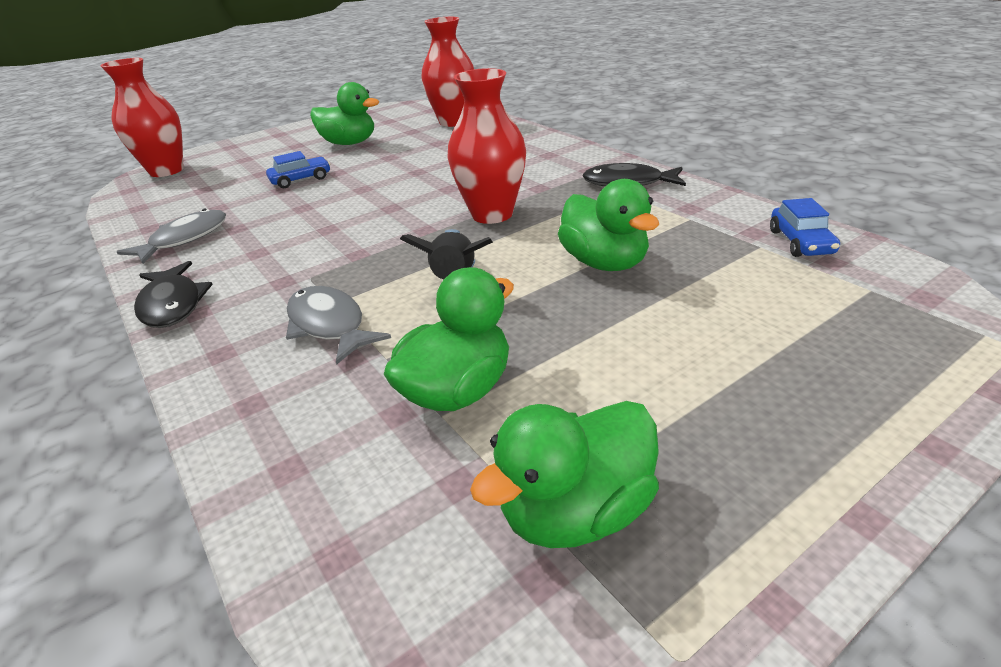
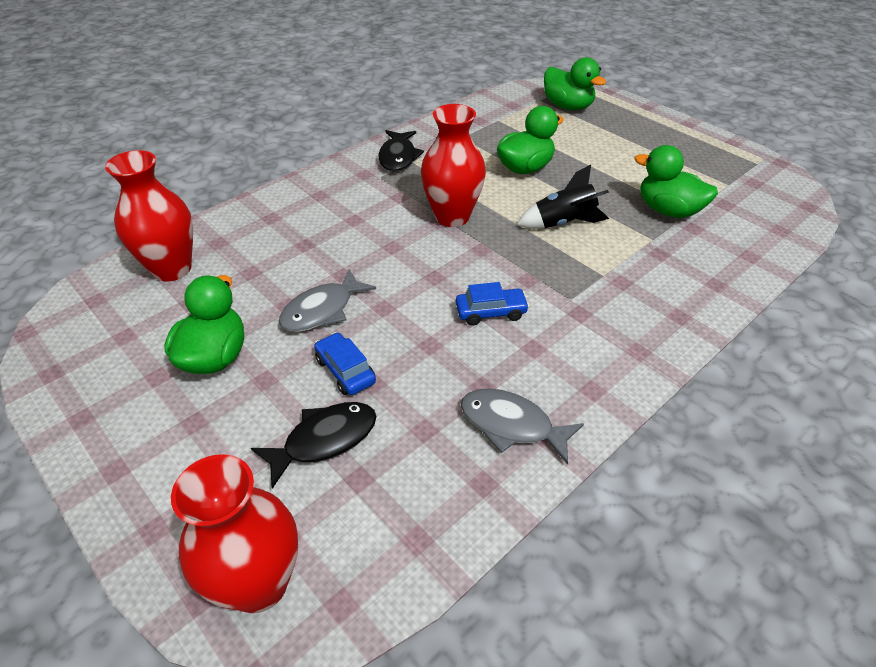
camera: 100 degrees left, 10 degrees up
(172, 304) = (633, 374): black fish -> black fish (324, 440)
(329, 325) = (629, 271): grey fish -> grey fish (322, 310)
(575, 511) = (721, 176): green duck -> green duck (567, 106)
(800, 242) = (492, 109): blue car -> blue car (491, 312)

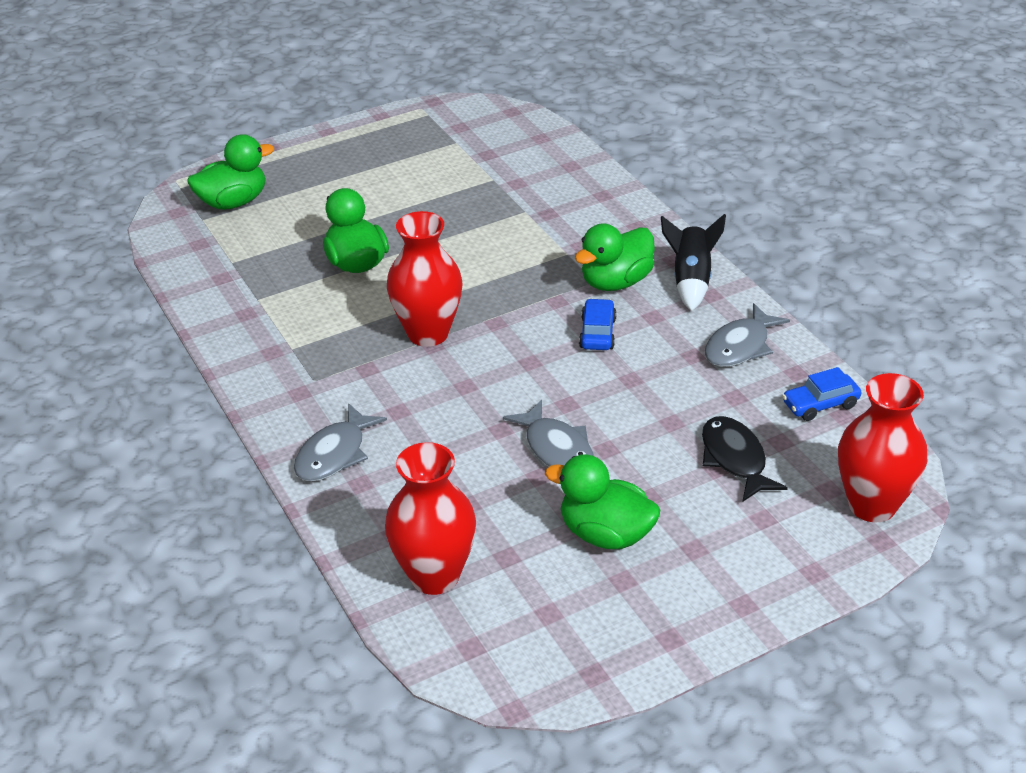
camera: 75 degrees left, 5 degrees down
(301, 201) = (335, 454): none -> grey fish
(345, 371) = (651, 439): blue car -> blue car (820, 404)
(398, 157) = (275, 359): black fish -> none
(563, 223) = (475, 259): black rocket -> black rocket (691, 280)
(668, 210) = (483, 189): green duck -> green duck (615, 282)

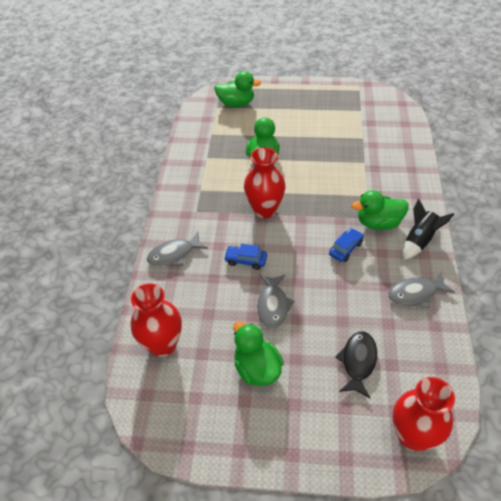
camera: 35 degrees right, 10 degrees up
(820, 404) = (433, 354): blue car -> blue car (246, 260)

